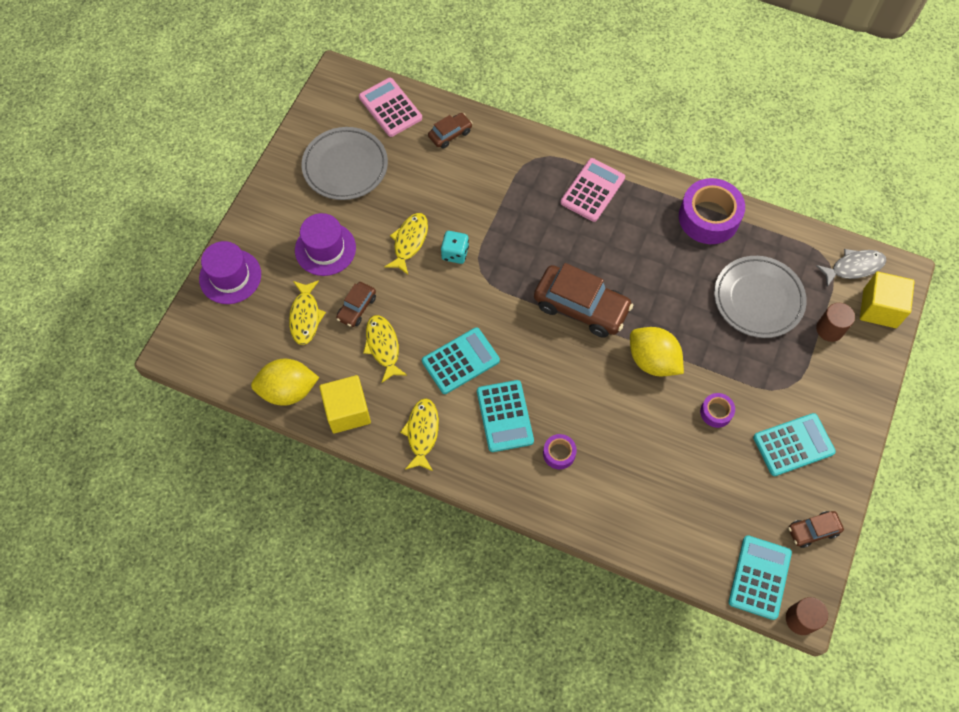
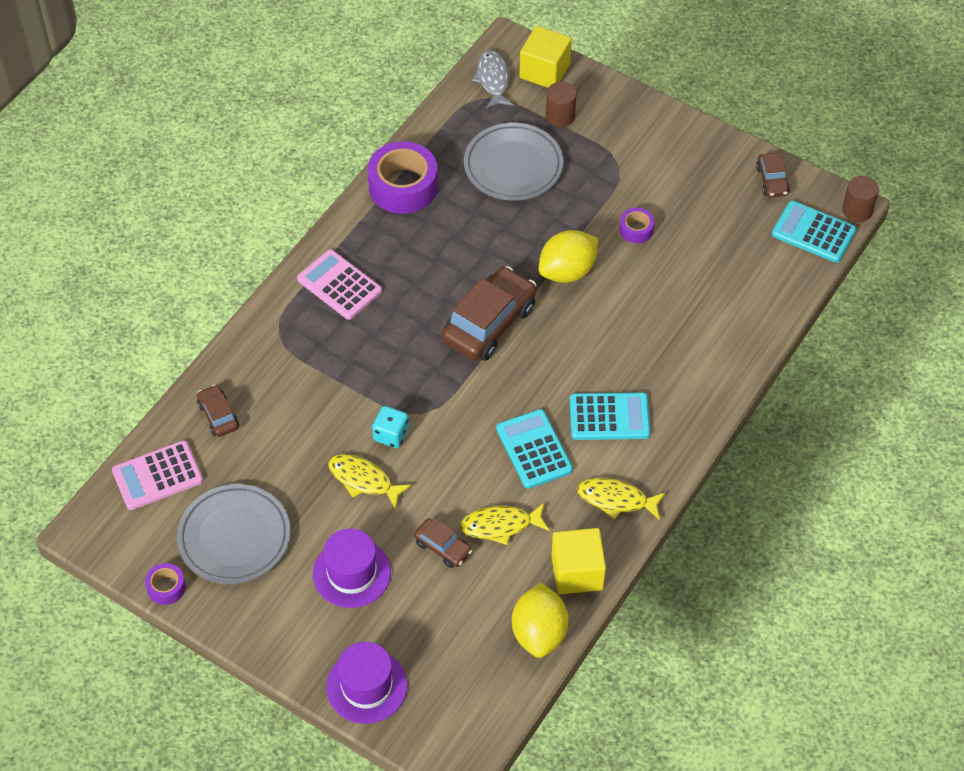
camera: 80 degrees left, 10 degrees down
(305, 316) = (443, 604): yellow fish -> none
(559, 453) = (661, 374): purple tape -> purple tape (166, 587)
(793, 445) = (681, 175): turquoise calculator -> none

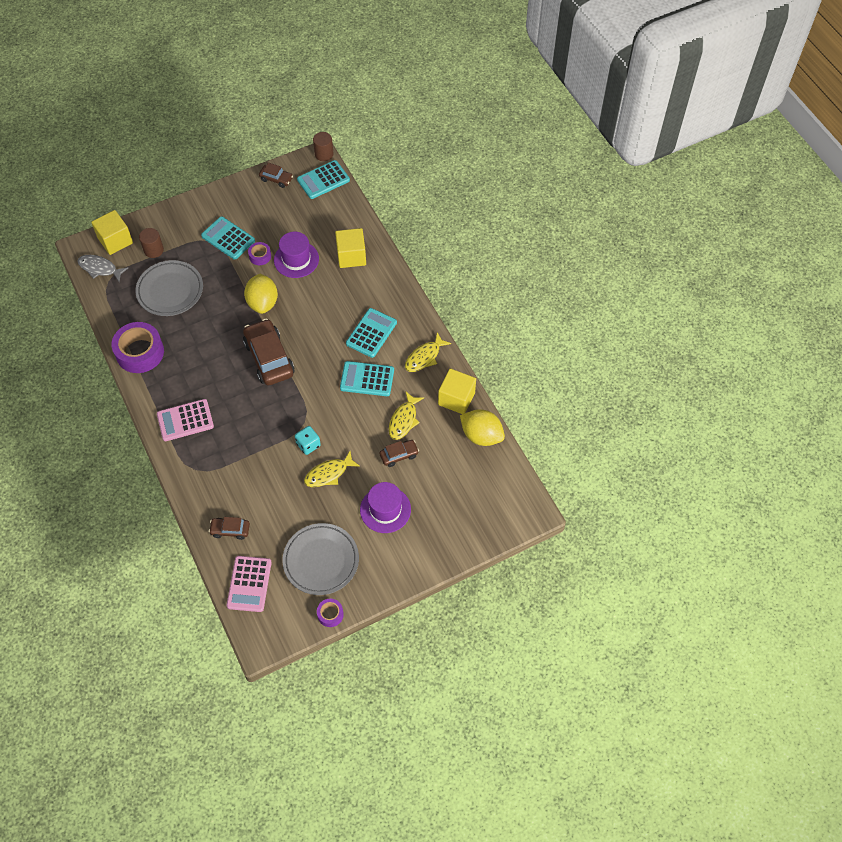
camera: 60 degrees left, 5 degrees up
(366, 686) = (461, 537): purple hat -> purple hat (296, 259)
(637, 181) = (228, 238): none -> turquoise calculator
(715, 330) = (351, 256): none -> yellow cube

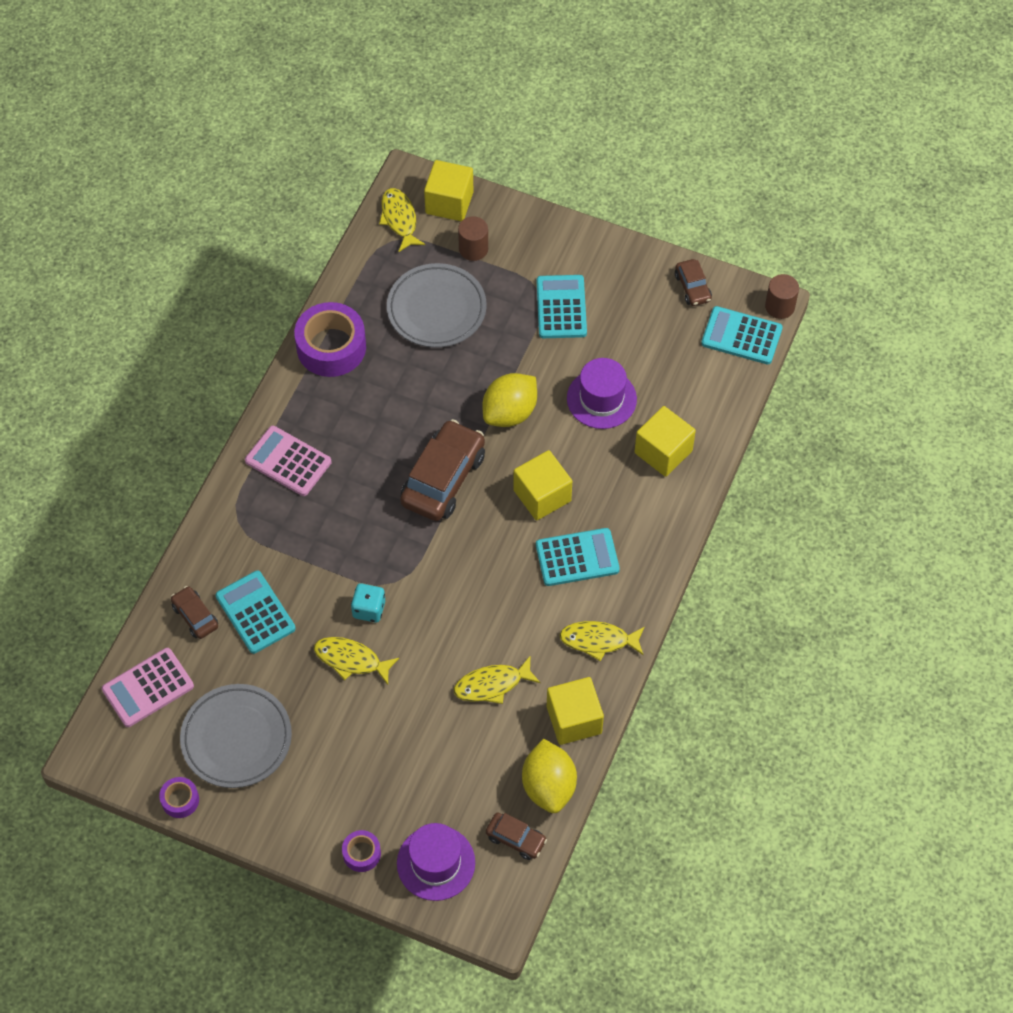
camera: 50 degrees right, 0 degrees up
(100, 268) = (399, 219): grey fish -> yellow fish
(260, 256) = (569, 359): purple tape -> purple tape (361, 853)
(323, 323) = (542, 495): none -> yellow cube
(367, 379) = (510, 602): turquoise calculator -> turquoise calculator (255, 612)
(385, 509) = (358, 756): purple hat -> purple hat (436, 863)
(399, 455) = (441, 715): brown car -> brown car (516, 839)

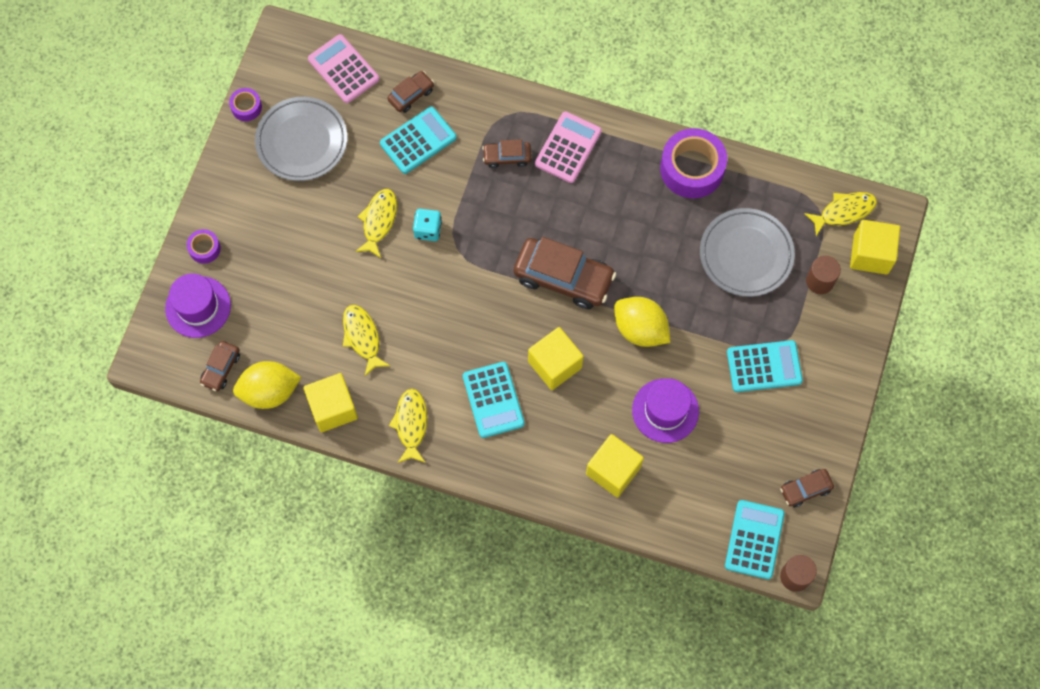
camera: 85 degrees right, 10 degrees up
(290, 523) = (507, 157): none -> brown car

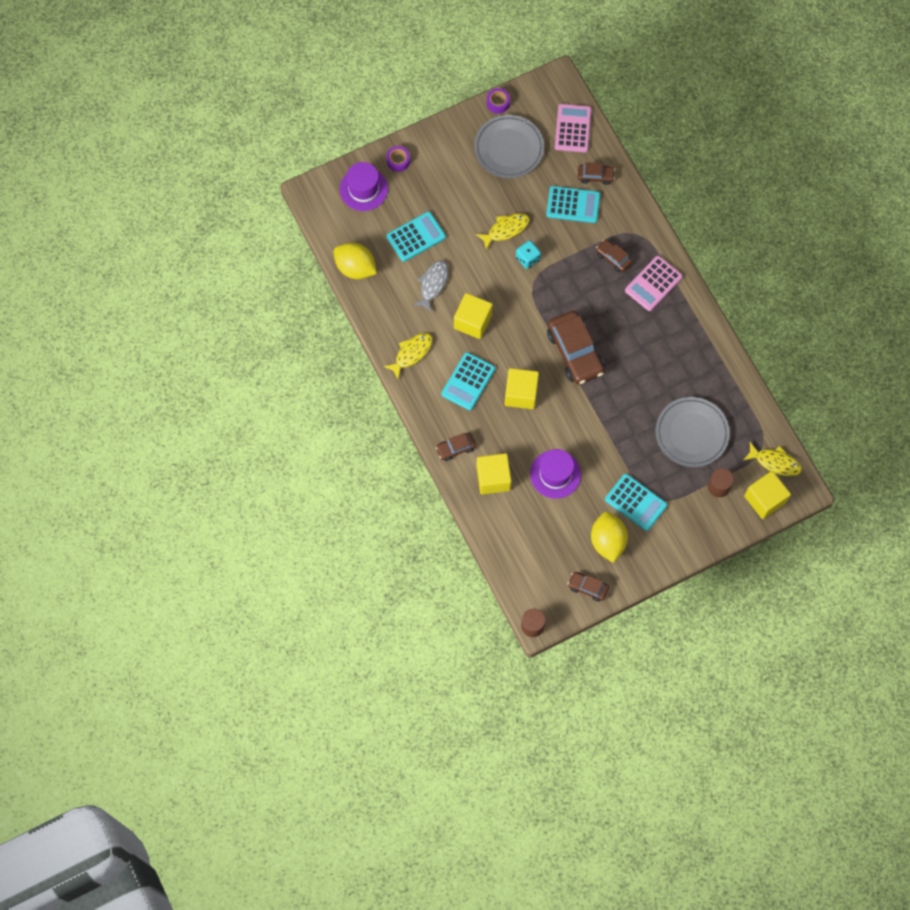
camera: 45 degrees right, 0 degrees up
(221, 368) = (343, 233): brown car -> brown car (455, 448)
(333, 408) = (379, 307): yellow cube -> yellow cube (472, 321)
(362, 337) = (433, 284): yellow fish -> grey fish
(568, 148) = (653, 284): pink calculator -> pink calculator turned 150 degrees clockwise
(640, 329) = (588, 418): yellow lemon -> yellow lemon (607, 541)
(692, 169) = (712, 359): purple tape -> none
(754, 539) = (531, 586): turquoise calculator -> turquoise calculator (416, 237)

